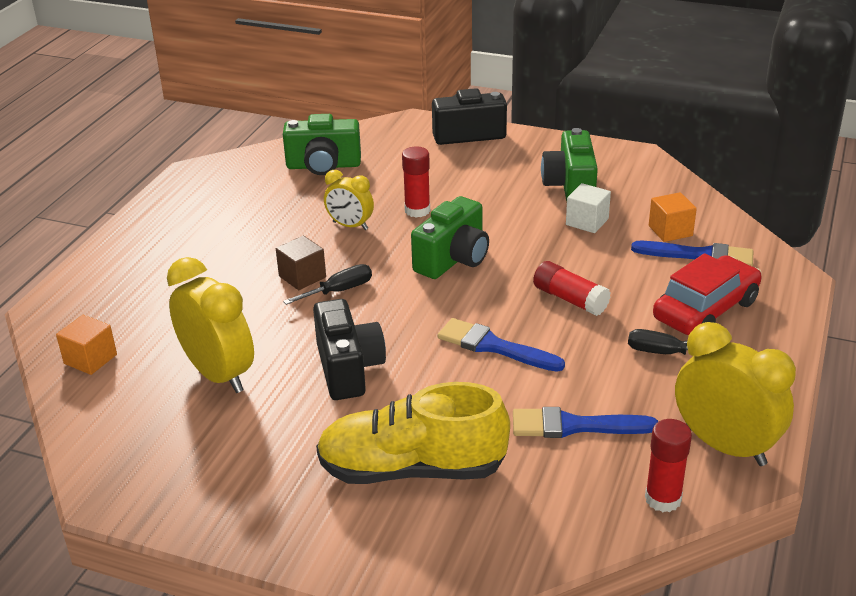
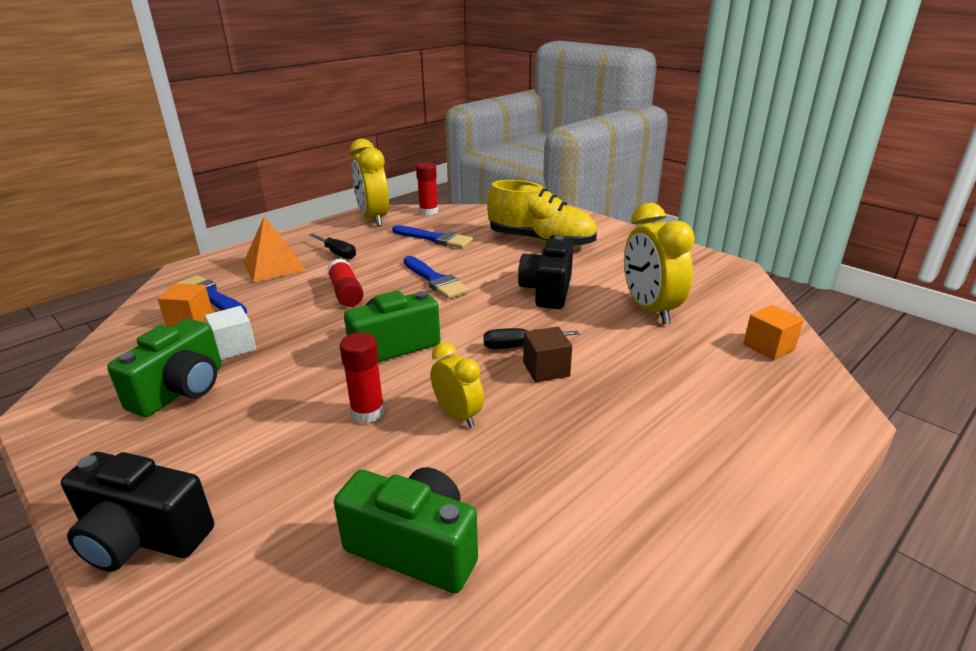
camera: 155 degrees left, 5 degrees down
(705, 310) = (274, 266): red car -> orange pyramid

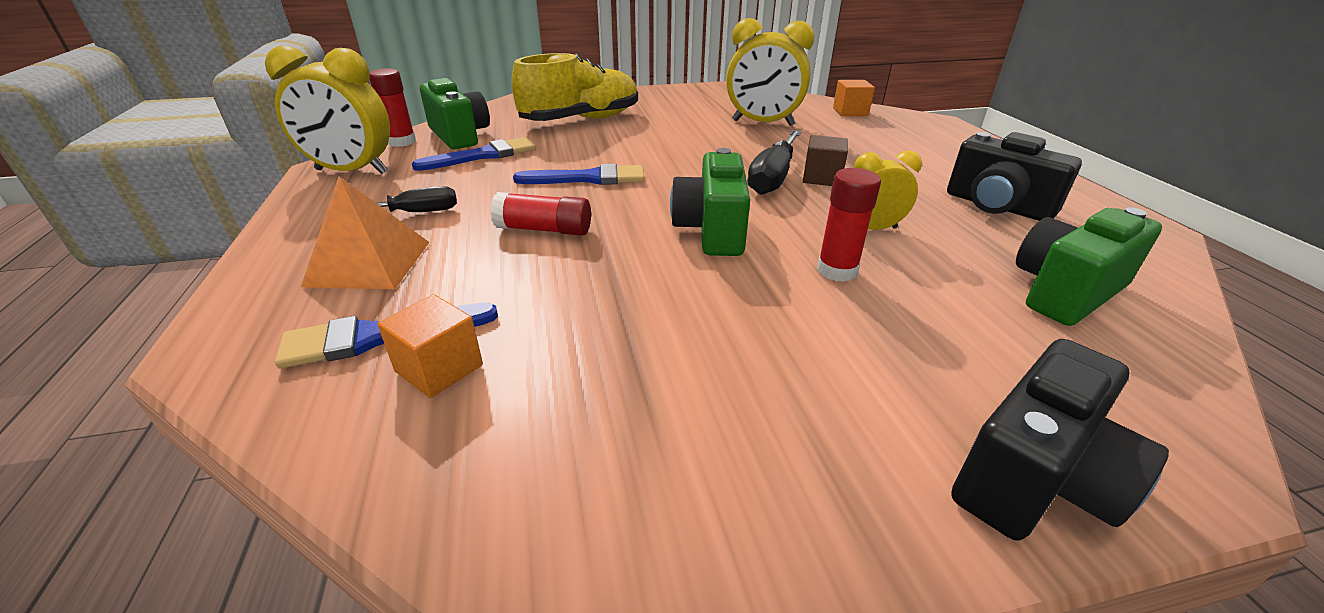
camera: 60 degrees left, 5 degrees up
(181, 390) = (675, 404): green camera -> green camera (459, 135)
(234, 347) = (591, 336): white cube -> none
(518, 346) = (773, 177): black screwdriver -> black screwdriver, size x1.55
(547, 291) = (685, 143): black camera -> black camera (997, 206)

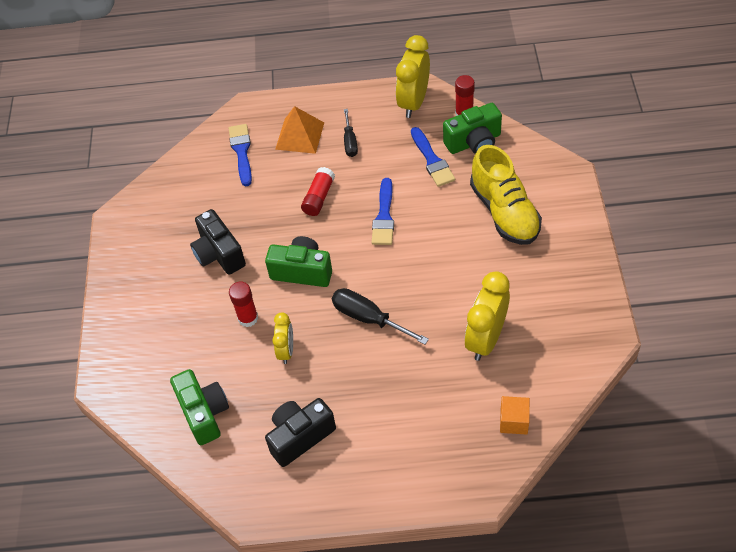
camera: 105 degrees right, 20 degrees up
(439, 368) = (217, 172): orange cube -> none
(822, 178) = (363, 348): brown cube -> none
(1035, 478) = (115, 334): black camera -> black camera (219, 254)

